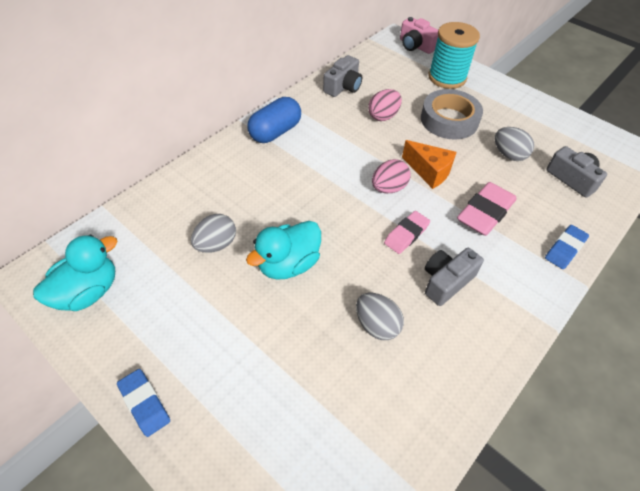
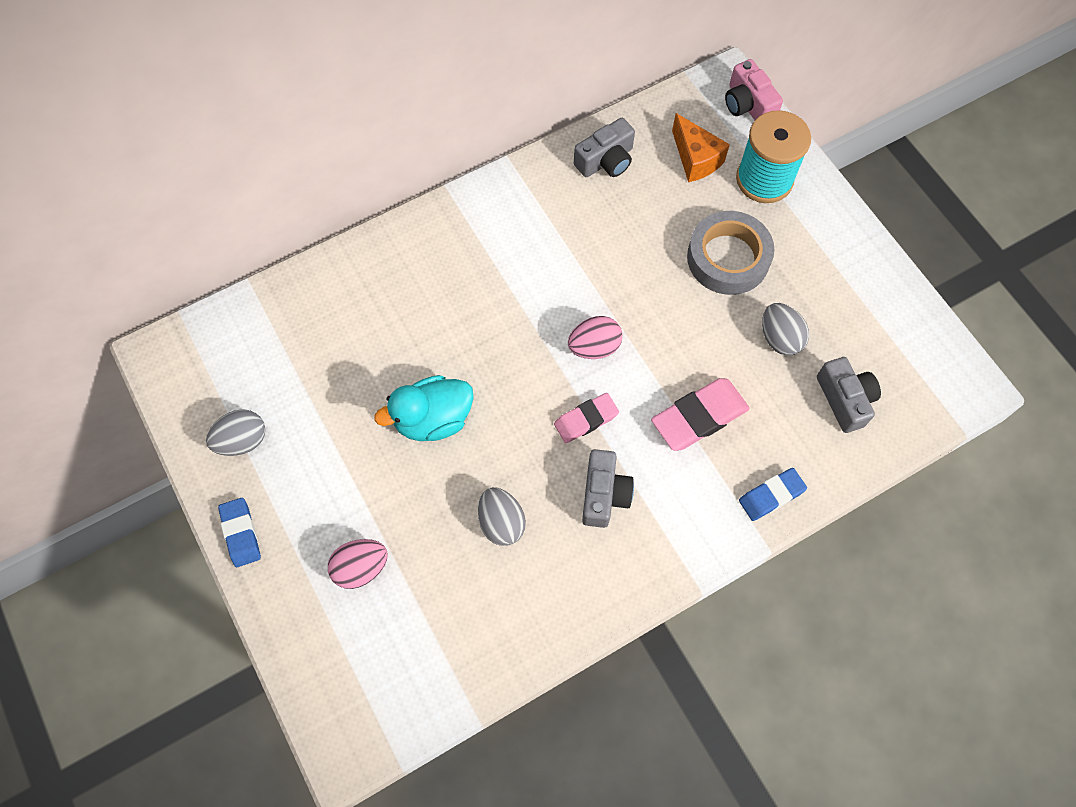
camera: 20 degrees right, 15 degrees up
(88, 292) = (211, 391): turquoise duck -> none
(216, 244) = (361, 369): grey egg -> grey egg (242, 440)
(275, 132) = (484, 219): blue capsule -> none
(383, 116) = (639, 228): pink egg -> pink egg (361, 568)
(429, 172) = (658, 336): orange cheese -> orange cheese (695, 159)
(446, 281) = (604, 494): grey camera -> grey camera turned 120 degrees clockwise

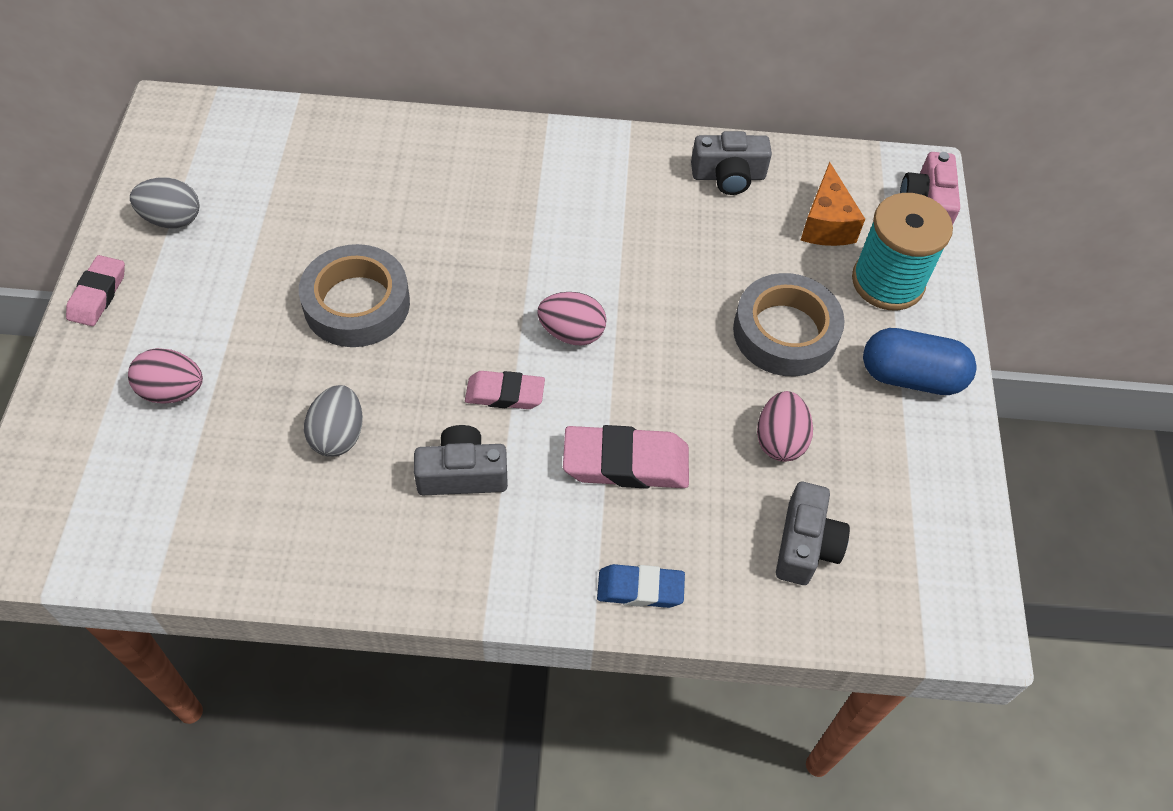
camera: 30 degrees right, 10 degrees down
(241, 533) = (98, 294): blue eraser -> pink eraser
(433, 419) = (357, 304): turquoise duck -> grey tape
(604, 494) = (462, 474): grey camera -> grey camera turned 135 degrees counterclockwise
(779, 338) = (780, 440): grey egg -> pink egg
(825, 241) = (911, 377): none -> blue capsule

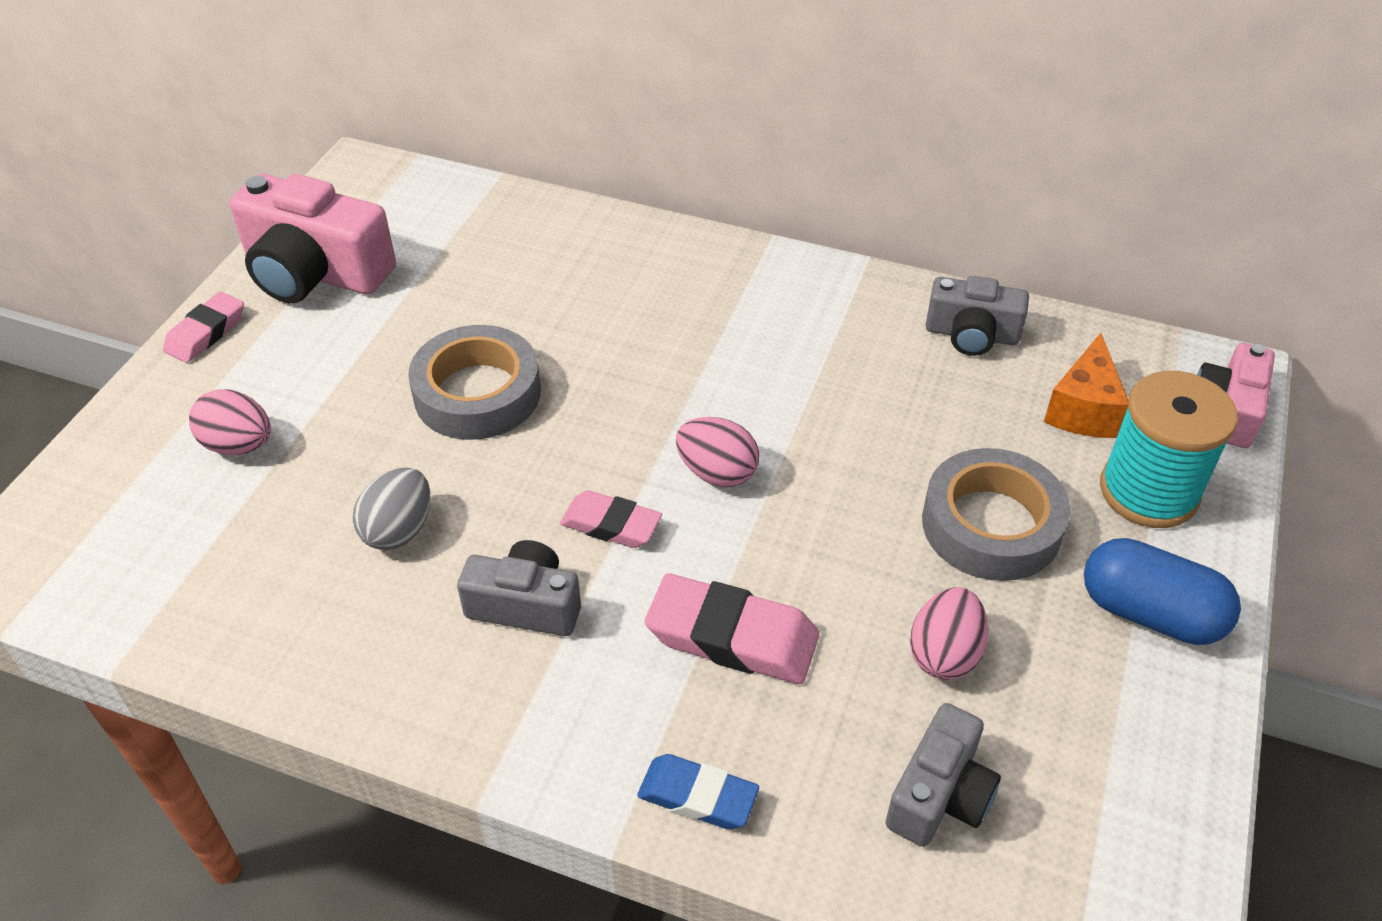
camera: 20 degrees right, 10 degrees down
(172, 219) = (315, 272): grey egg -> pink camera

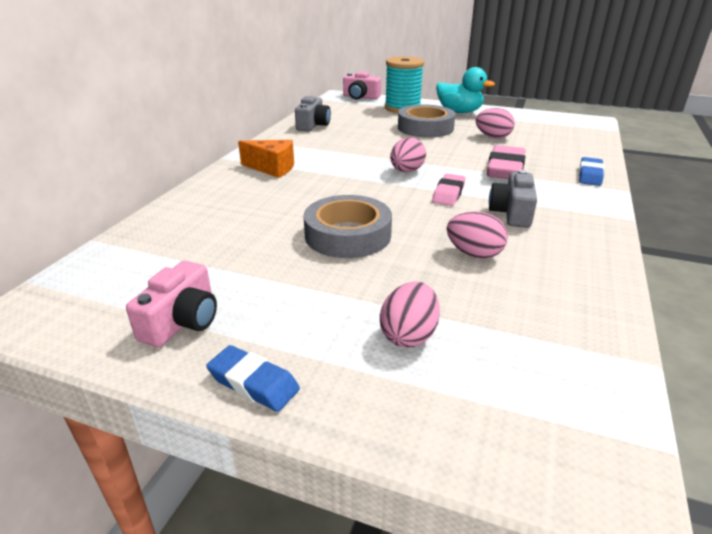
camera: 90 degrees left, 15 degrees down
(206, 332) = (253, 383): pink eraser -> blue eraser
(315, 272) = (182, 321): pink camera -> pink camera, size x0.60
(399, 530) = (474, 254): grey egg -> pink egg
(940, 794) = (555, 140): grey camera -> none
(1083, 409) = (360, 113): orange cheese -> orange cheese (272, 168)
(1150, 613) = (459, 112): blue capsule -> turquoise duck

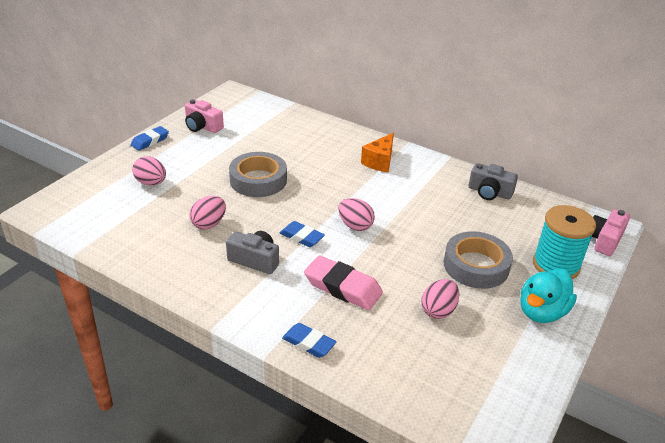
camera: 100 degrees right, 5 degrees up
(448, 194) = (301, 237): pink eraser -> blue eraser

